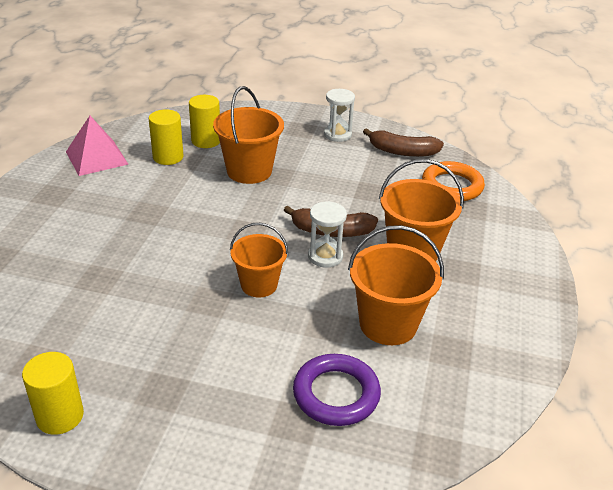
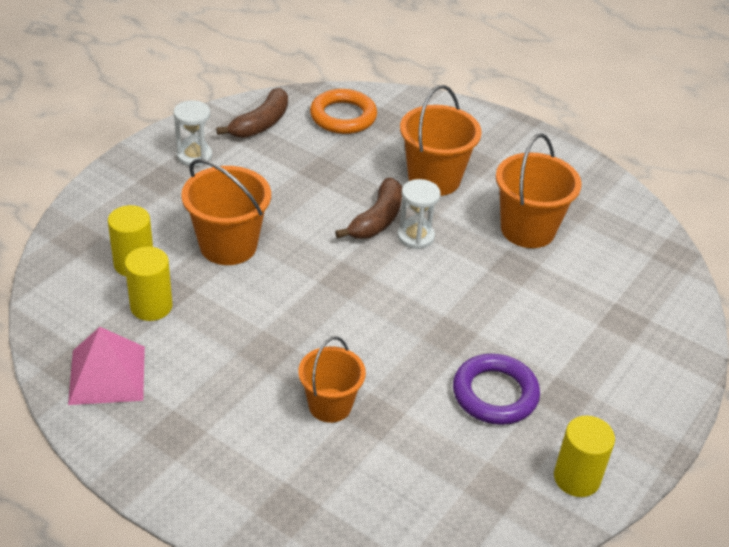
camera: 70 degrees left, 5 degrees up
(259, 285) = (440, 294): orange bucket -> orange bucket (330, 405)
(336, 394) = (601, 288): purple ring -> purple ring (495, 394)

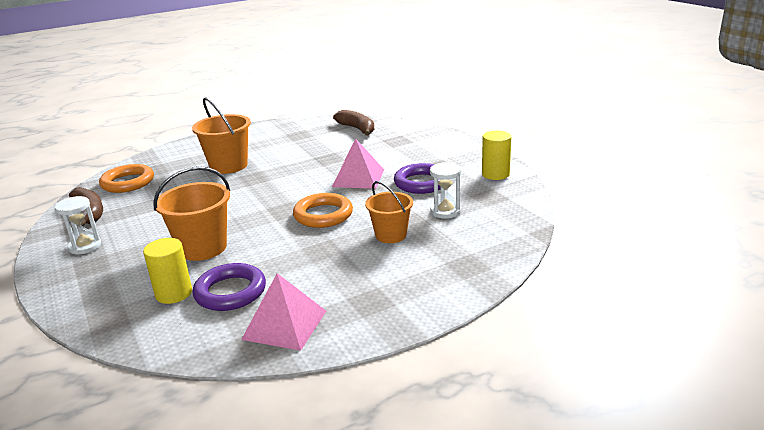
camera: 60 degrees left, 15 degrees down
(151, 306) = (230, 292): yellow cylinder -> purple ring
(350, 320) = (323, 215): none -> orange ring
(377, 220) = (242, 190): brown banana -> brown banana (357, 129)
(415, 236) = (272, 181): white hourglass -> white hourglass (445, 211)
(472, 319) = (358, 178): none -> pink pyramid
(527, 230) = (303, 149): orange bucket -> none

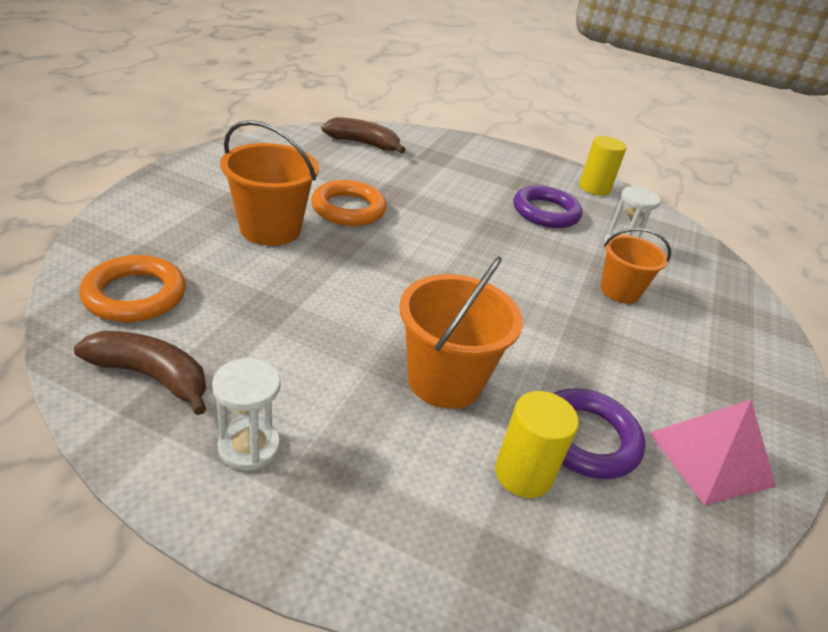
camera: 45 degrees left, 10 degrees up
(323, 215) = (513, 282): orange ring -> orange ring (348, 209)
(358, 178) = (471, 218): pink pyramid -> none

